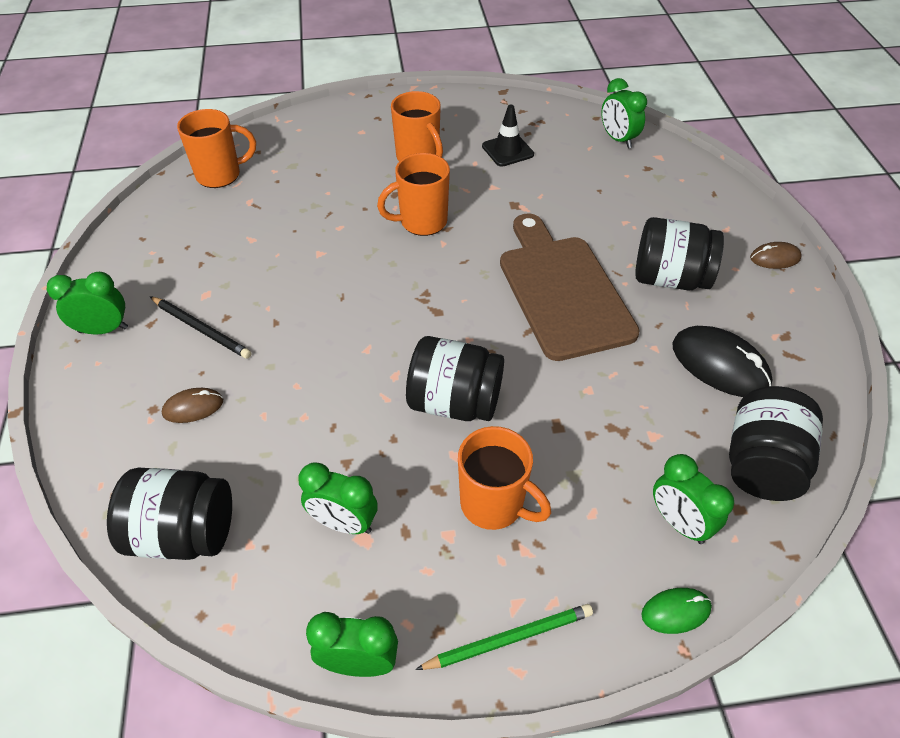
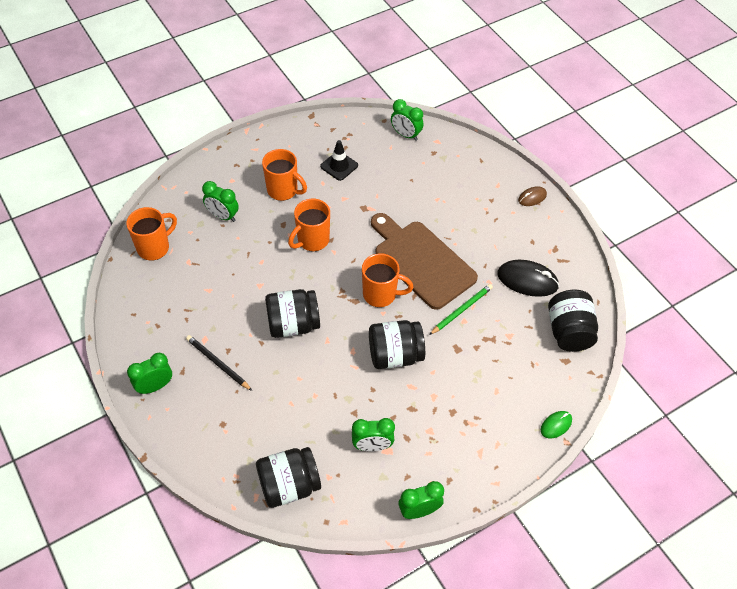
camera: 25 degrees left, 5 degrees up
(193, 407) = (246, 414): brown mouse -> none
(201, 329) = (218, 363): black pencil -> black pencil turned 150 degrees counterclockwise
(494, 504) = (445, 405): orange mug -> orange mug (381, 295)
(509, 638) = (484, 470): green pencil -> green pencil (461, 310)
(670, 278) = (479, 232): black jar -> black jar (293, 324)
(679, 523) = (540, 379): green clock -> green clock (223, 216)

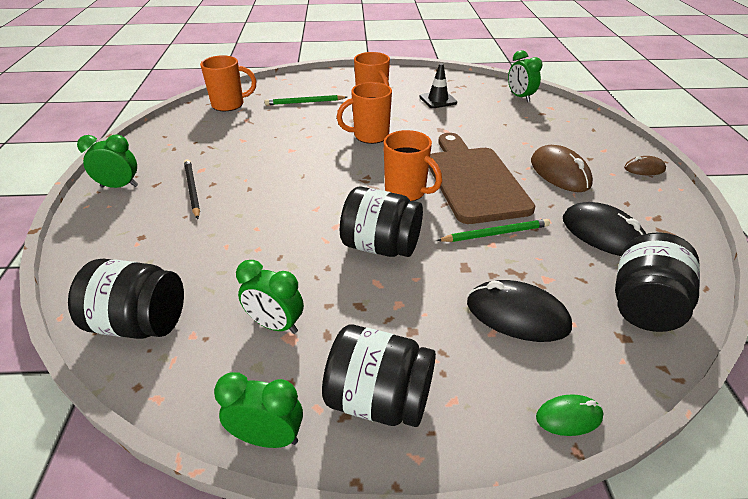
camera: 30 degrees right, 15 degrees down
(223, 216) = (304, 102): green clock -> green pencil
(293, 324) = (293, 185): black jar -> black jar (379, 399)
(477, 227) = (559, 173): none -> brown mouse
(504, 372) = (517, 315): none -> black mouse

